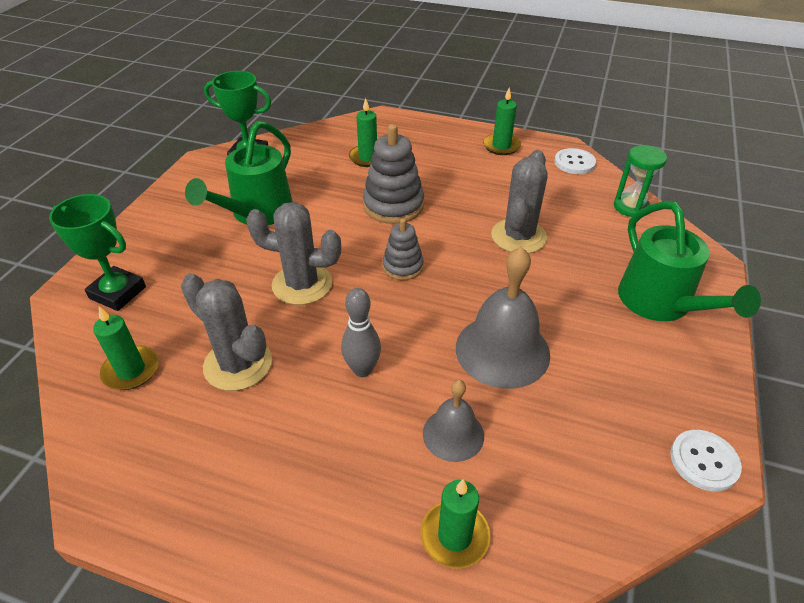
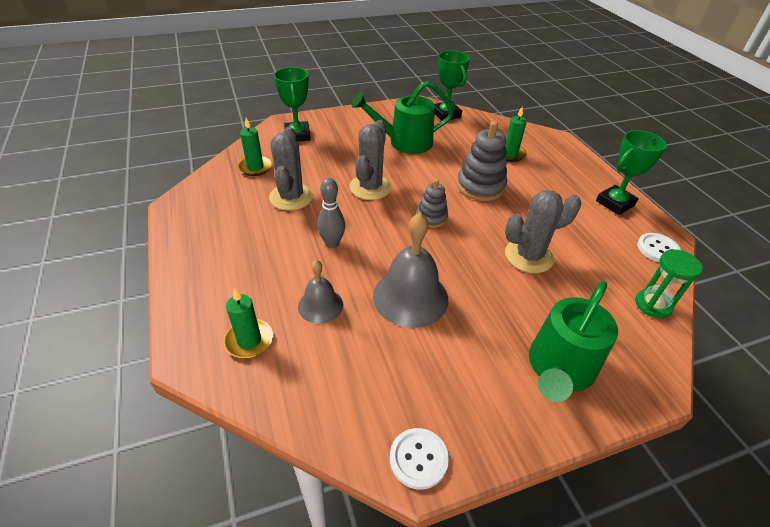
camera: 50 degrees right, 0 degrees up
(302, 284) = (370, 187): grey cactus -> grey cactus turned 45 degrees clockwise
(501, 146) = (615, 203): green candle -> green trophy

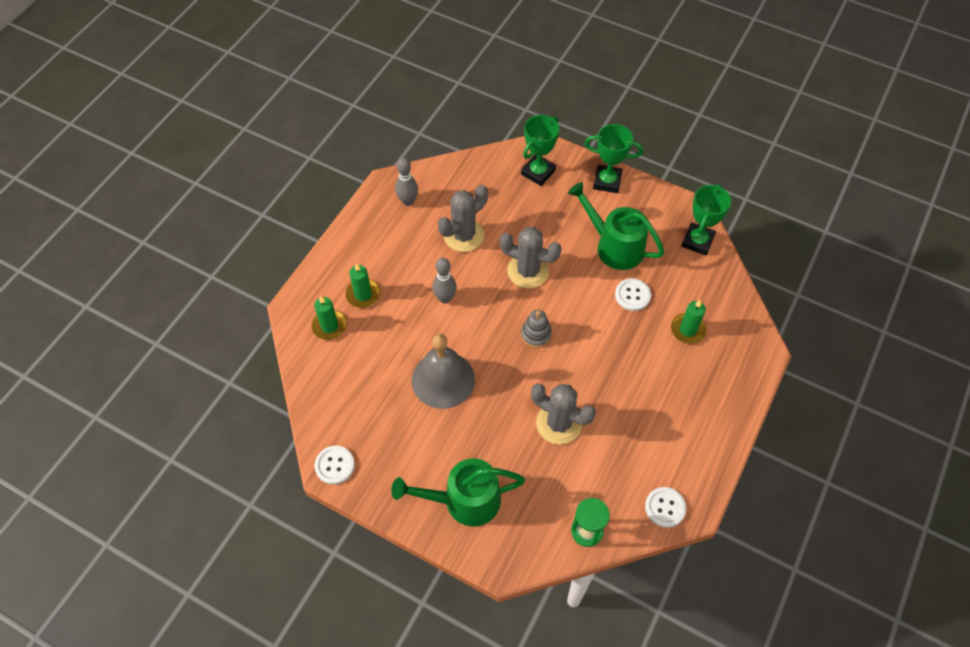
camera: 50 degrees right, 15 degrees up
(211, 204) = (408, 201): none -> grey bowling pin
(255, 167) = (470, 186): green candle -> green candle (363, 294)
(320, 305) = (387, 337): grey bell -> none
(370, 187) = (528, 271): grey cactus -> grey cactus turned 45 degrees clockwise
(454, 158) = (632, 295): none -> white button
(480, 186) = (612, 339): grey stacking toy -> none
(615, 203) = (700, 448): green trophy -> green trophy (607, 181)

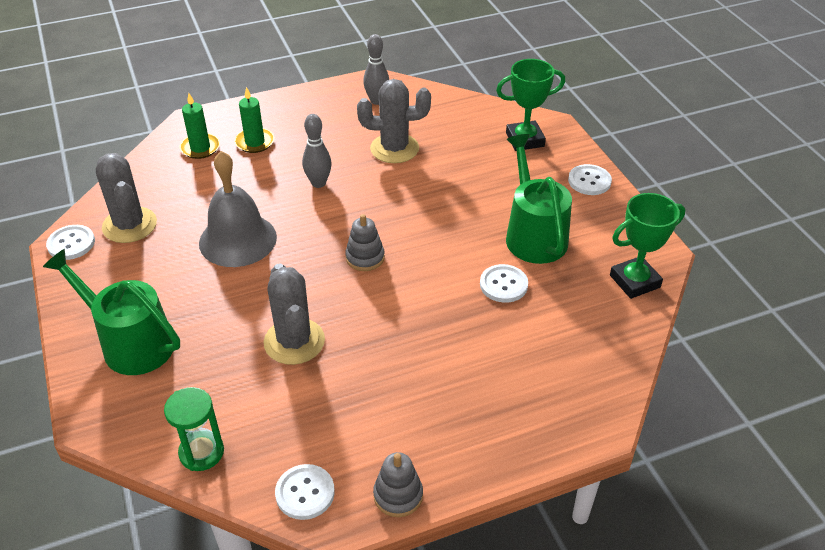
camera: 40 degrees right, 15 degrees down
(528, 271) = (420, 206): grey cactus -> grey cactus (129, 225)
(607, 181) = (589, 181): green trophy -> white button
(688, 330) = (530, 350): green candle -> none
(710, 470) = (398, 495): none -> grey stacking toy

